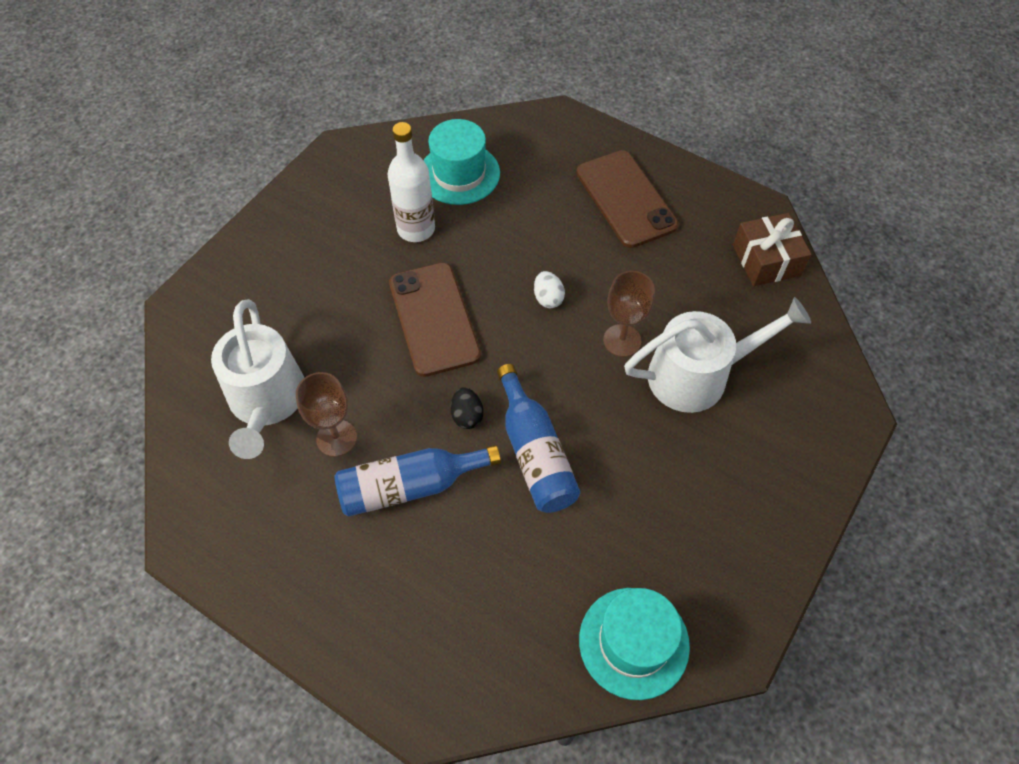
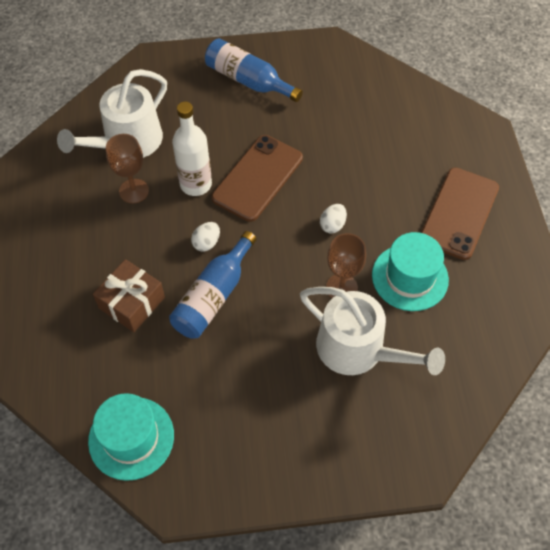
camera: 50 degrees right, 0 degrees up
(409, 486) = (134, 248): blue bottle -> blue bottle (248, 80)
(416, 229) = (313, 122): white bottle -> white bottle (196, 184)
(459, 174) = (378, 112): turquoise hat -> turquoise hat (410, 277)
(467, 416) = (206, 243): black egg -> white egg
(766, 260) = (499, 331): brown gift -> brown gift (132, 303)

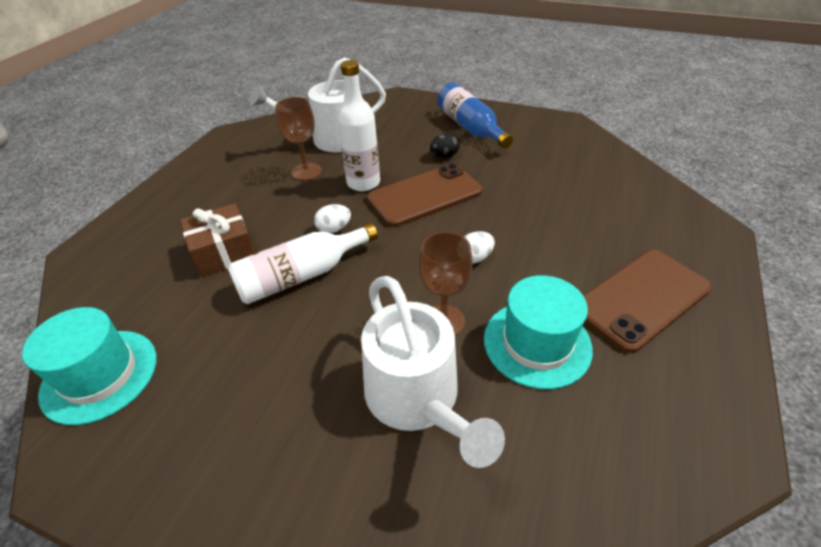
camera: 30 degrees right, 15 degrees down
(213, 296) = (301, 276): blue bottle -> white bottle
(246, 125) = (444, 156): none -> black egg

